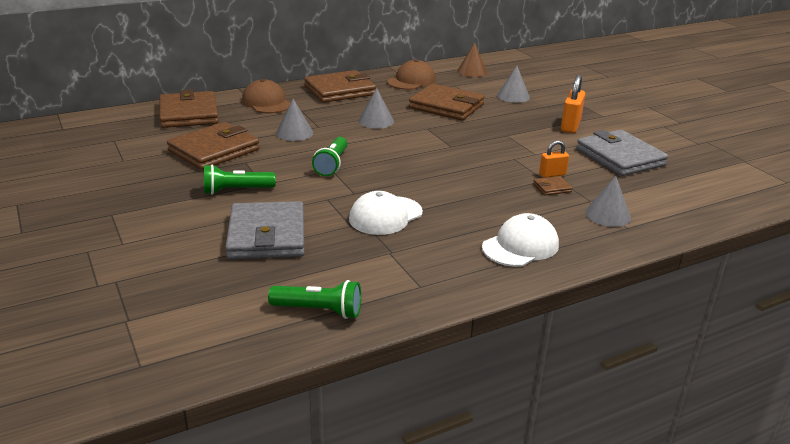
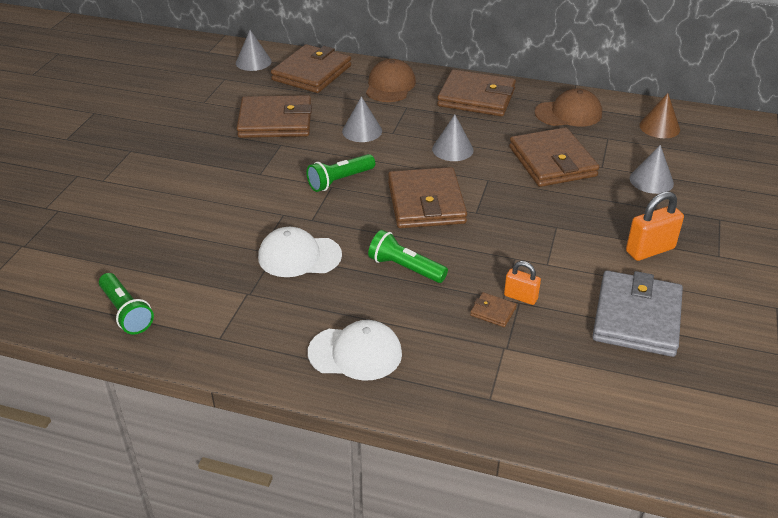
camera: 45 degrees right, 10 degrees up
(236, 191) = (233, 171): green flashlight -> green flashlight (405, 268)
(267, 235) = (191, 225): grey wallet -> none
(412, 153) = (426, 202): none -> brown wallet
(607, 215) = (494, 373): grey cone -> grey cone (253, 62)

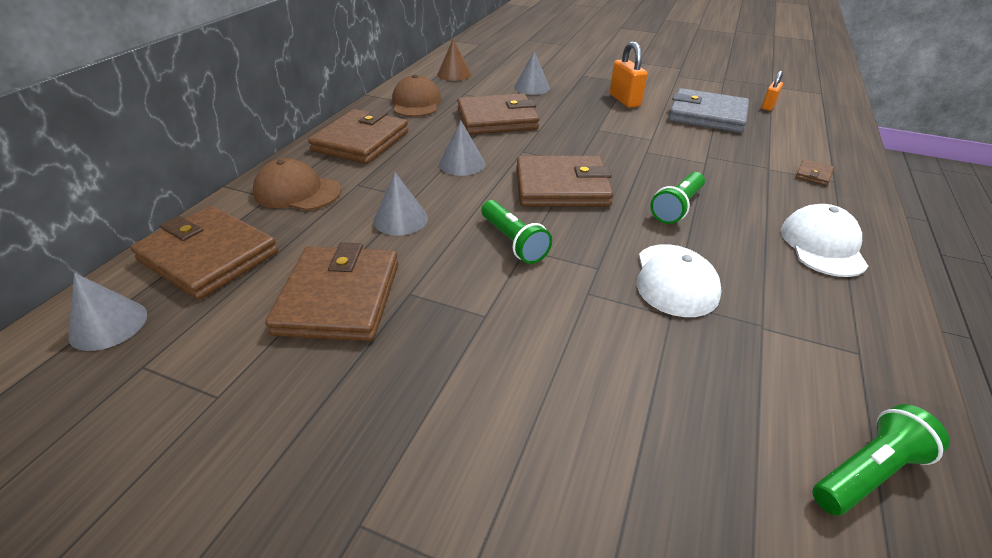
camera: 85 degrees left, 0 degrees up
(493, 312) = (725, 168): brown wallet -> brown wallet (813, 175)
(520, 297) = (700, 154): orange padlock -> orange padlock (768, 106)

